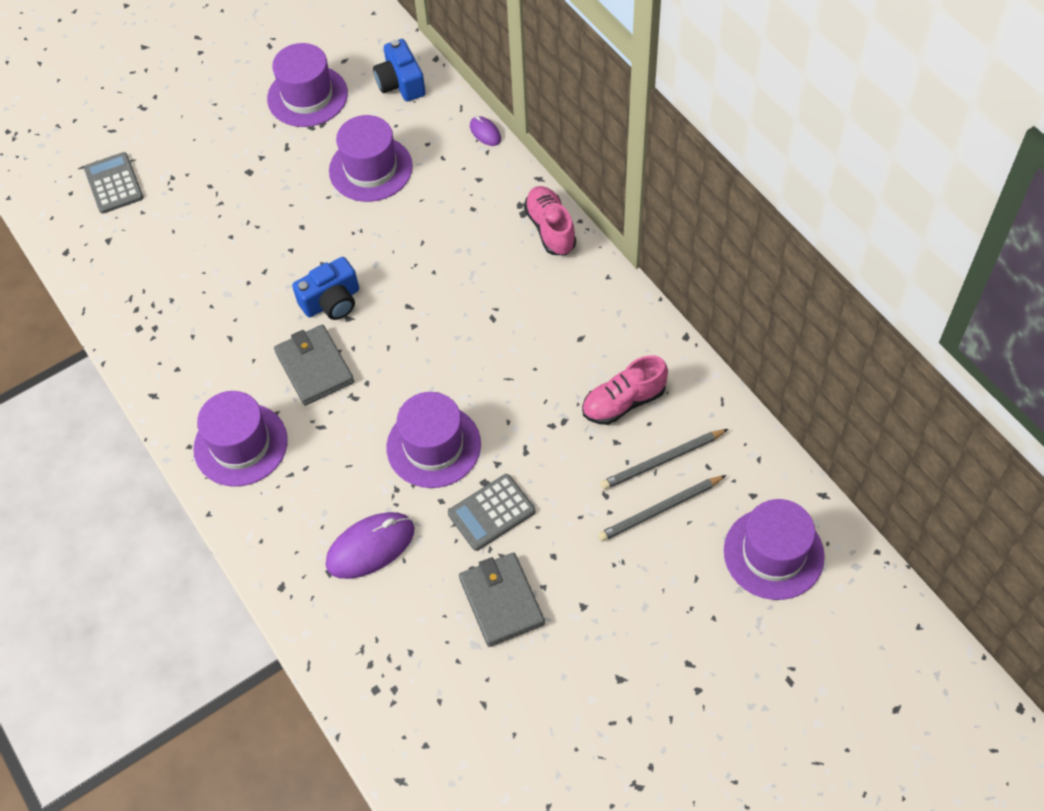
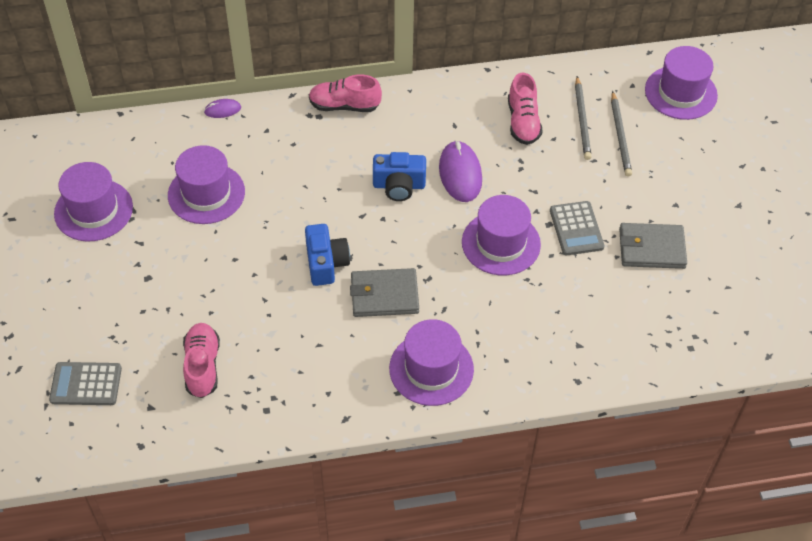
camera: 70 degrees left, 5 degrees down
(167, 258) = (202, 366): none -> pink shoe
(370, 547) = (570, 312): purple mouse -> purple mouse (460, 174)
(400, 83) = (129, 144): blue camera -> blue camera (399, 185)

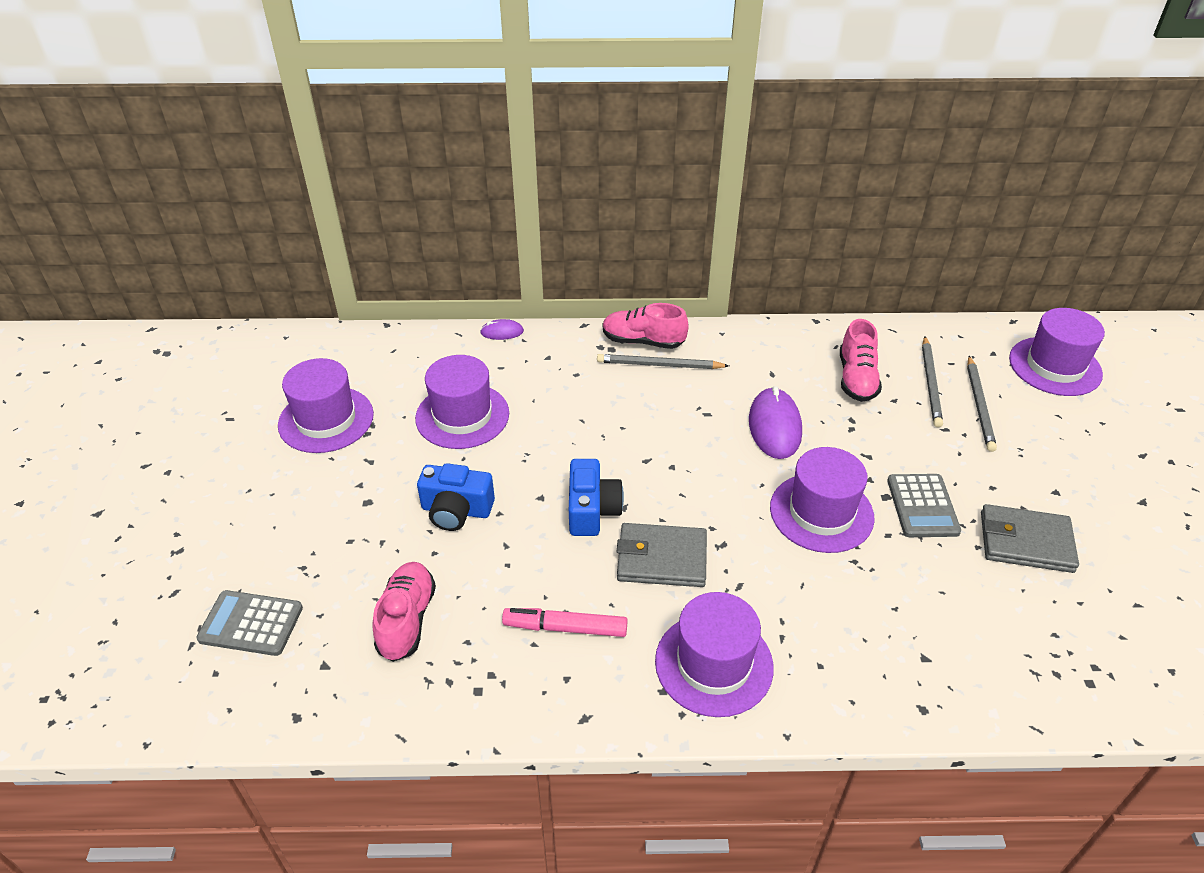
camera: 10 degrees right, 10 degrees down
(321, 357) = (565, 628): none -> pink marker
(361, 127) = (660, 365): none -> grey pencil
(399, 185) = (697, 432): blue camera -> blue camera (456, 510)

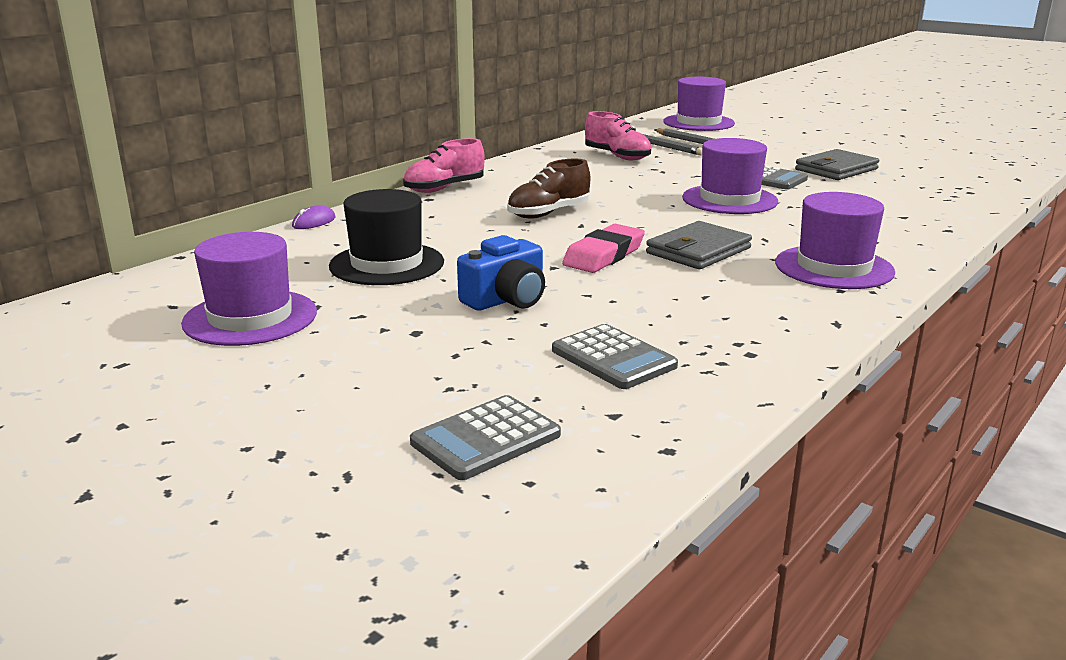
camera: 50 degrees left, 20 degrees down
(407, 620) = (613, 358): pink shoe -> grey calculator
(462, 416) = (387, 264): purple hat -> black hat
(565, 628) = (724, 301): pink marker -> none
(592, 510) = (604, 255): blue camera -> pink eraser
(652, 428) = (548, 213): none -> brown shoe
(660, 365) = (483, 192): grey pencil -> none
(774, 426) = (621, 185): purple mouse -> none

